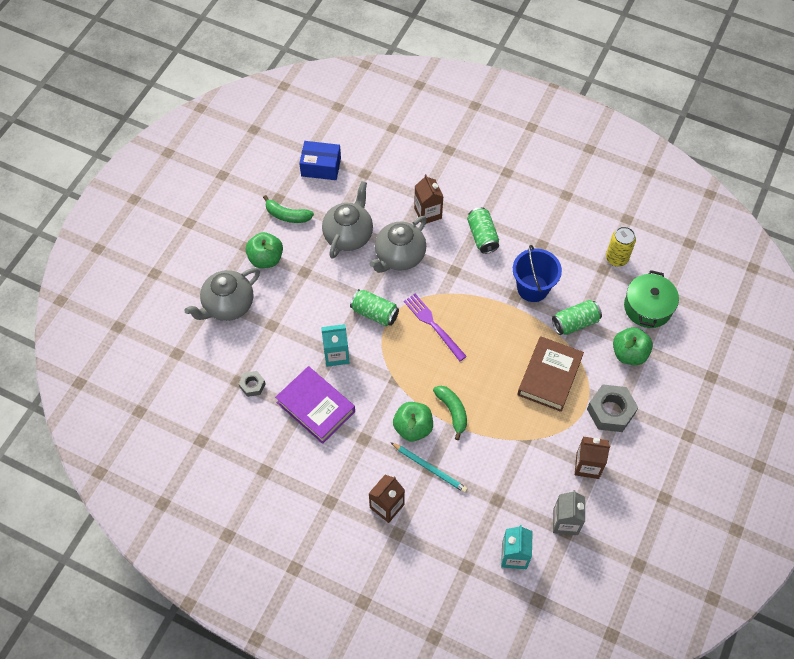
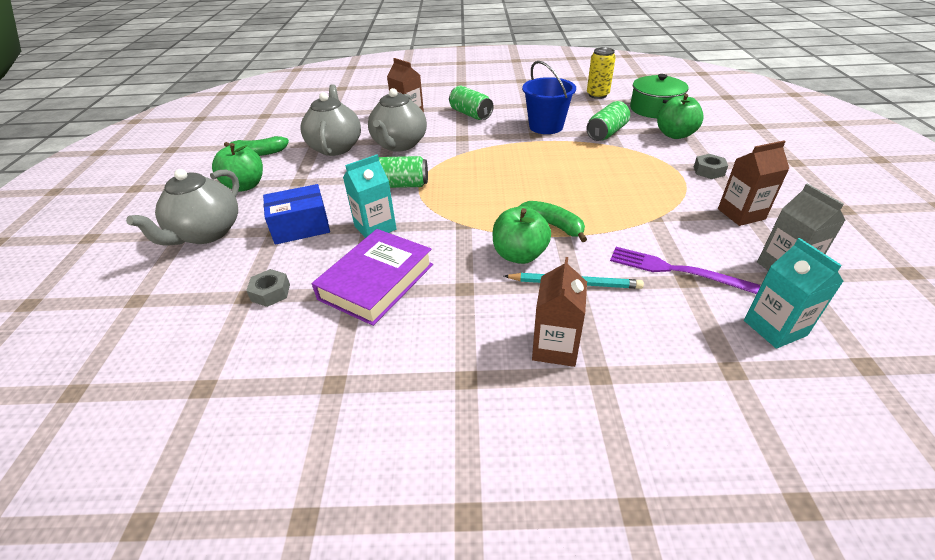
camera: 25 degrees left, 20 degrees down
(316, 407) = (376, 281): purple book -> purple book turned 75 degrees counterclockwise
(321, 167) = (282, 120): blue box -> blue box (301, 227)
(433, 325) = (472, 173): purple fork -> purple fork (675, 270)
(549, 376) = (623, 169): brown book -> none
(610, 411) = (708, 171): grey nut -> grey nut, size x0.55

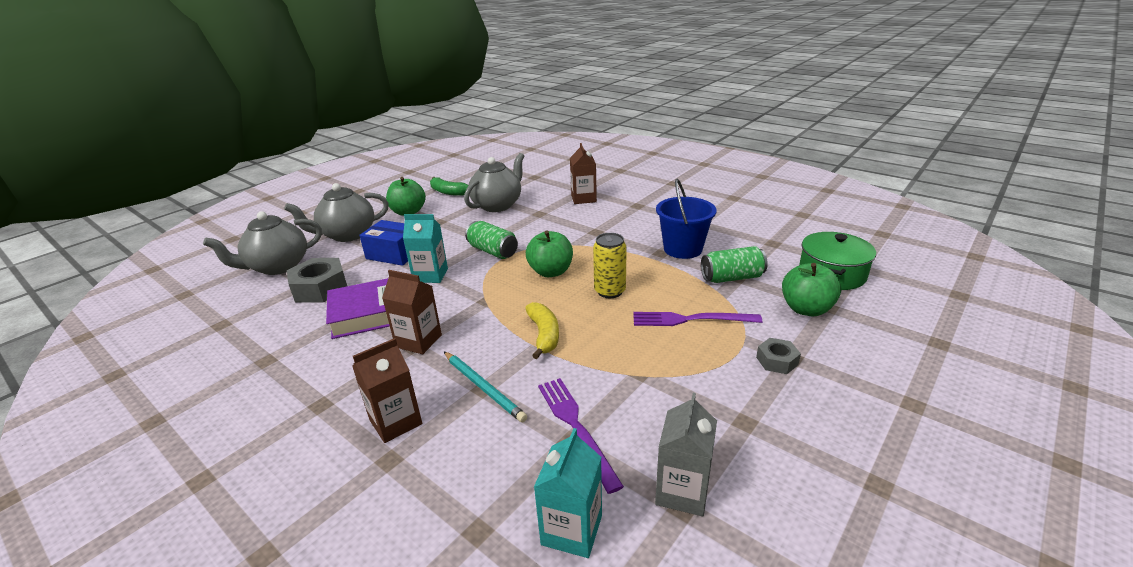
camera: 40 degrees right, 10 degrees down
(271, 292) = (320, 288): grey nut -> grey nut, size x1.83
(399, 145) = (541, 220): grey teapot -> grey teapot (278, 266)
(470, 114) = (635, 214): green can -> none
(519, 255) = (483, 344): green apple -> green apple (551, 272)
(553, 225) = (544, 335): green banana -> yellow banana
(597, 95) = (789, 237): yellow can -> yellow can (610, 291)
(626, 169) = (690, 319): none -> purple fork
(741, 214) = (733, 418): brown carton -> brown carton (418, 341)

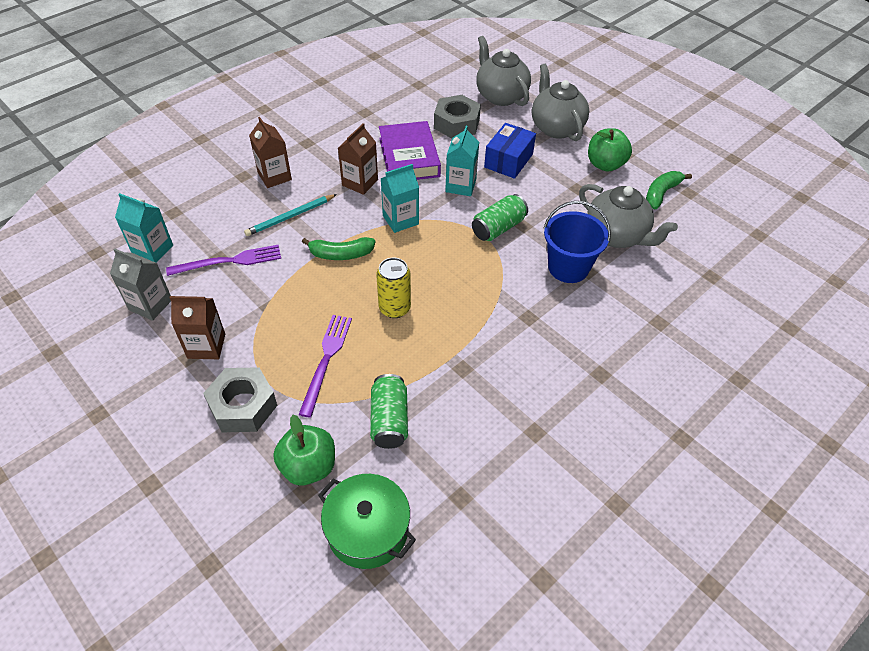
camera: 95 degrees right, 20 degrees up
(485, 304) = (400, 220): none -> turquoise carton
(544, 335) = (341, 254): yellow banana -> green banana
(551, 272) = (444, 268): green apple -> none
(583, 198) = (629, 319): brown carton -> brown carton (206, 346)
(682, 249) = (466, 392): blue bucket -> blue bucket (568, 267)
(777, 361) = (243, 406): grey nut -> grey nut, size x1.83

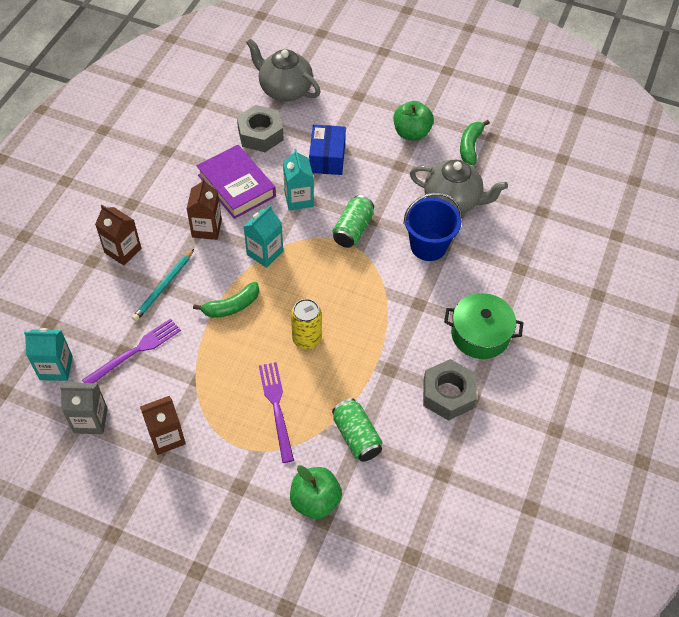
camera: 25 degrees left, 5 degrees up
(243, 406) = (232, 475): grey nut -> grey nut (448, 394)
(367, 530) = (388, 528): green pot -> green pot (480, 334)
(556, 127) = (351, 108): grey teapot -> none

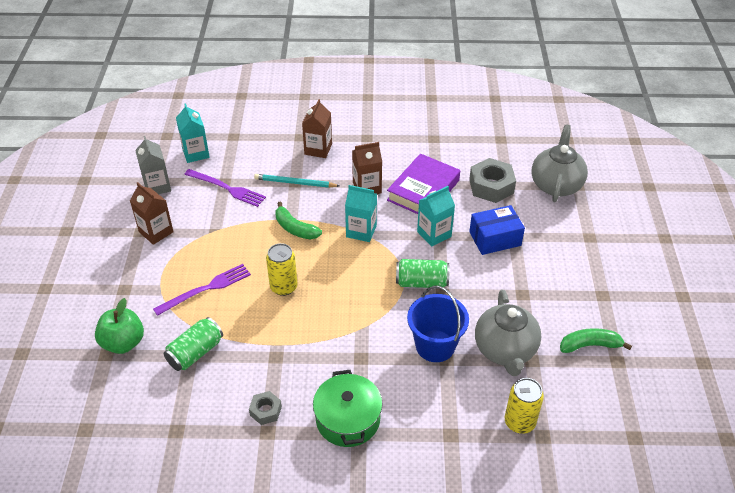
camera: 70 degrees right, 10 degrees down
(411, 133) = (572, 291): green apple -> none
(448, 394) = (265, 411): grey nut -> grey nut, size x0.55
(525, 220) = (519, 422): none -> yellow can

